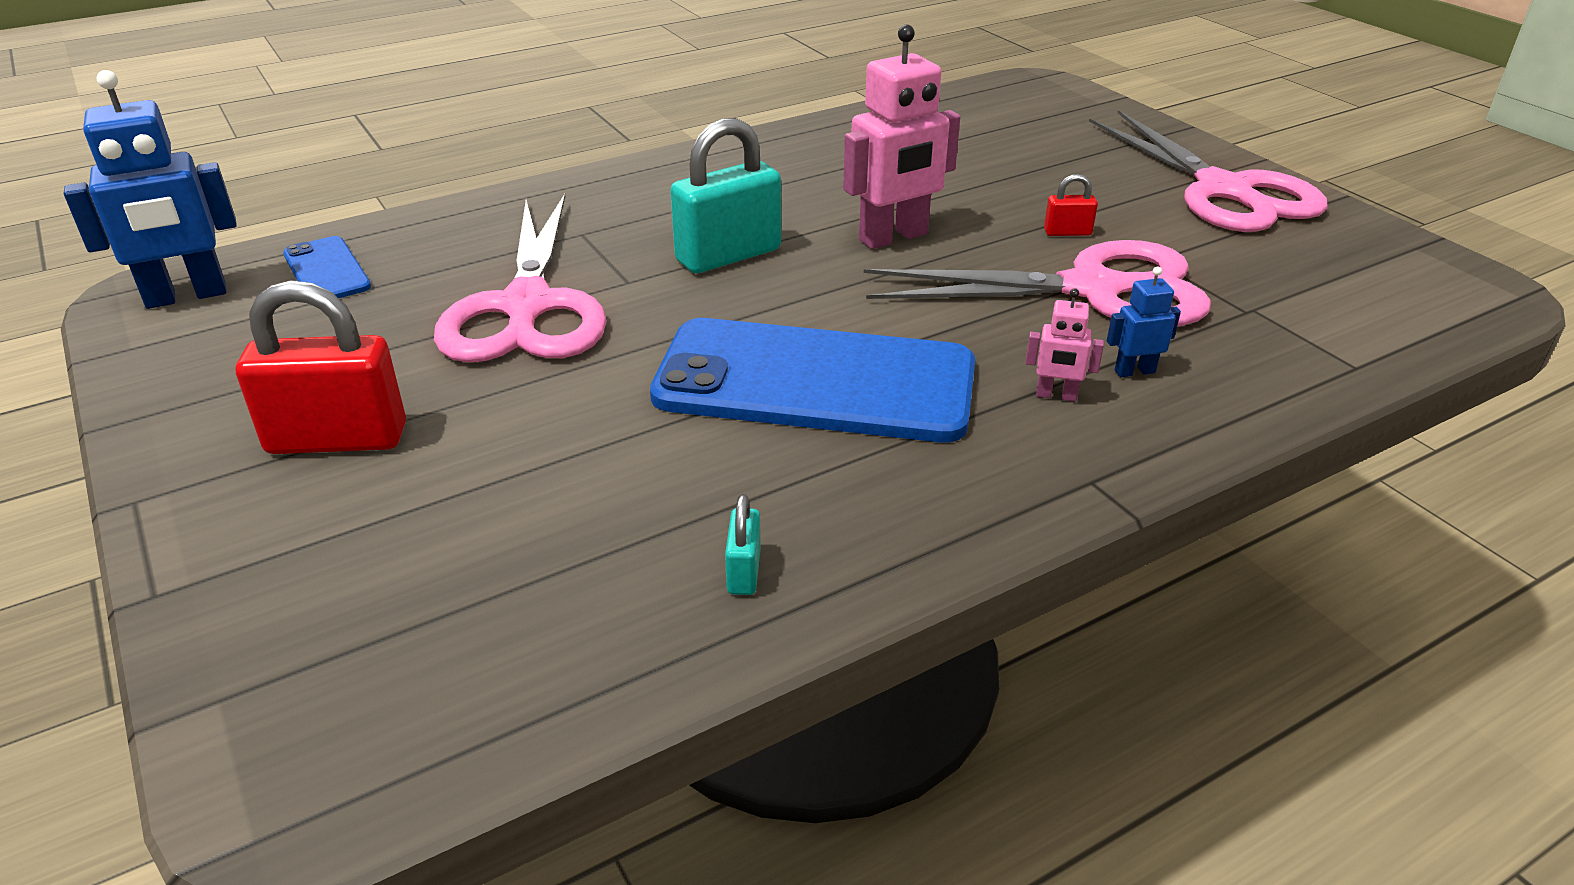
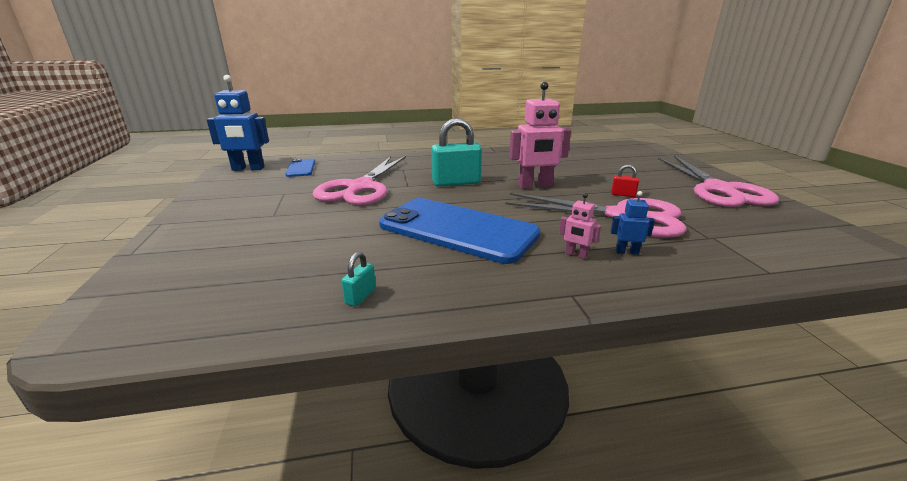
camera: 20 degrees right, 10 degrees down
(337, 439) = (249, 217): red padlock -> none

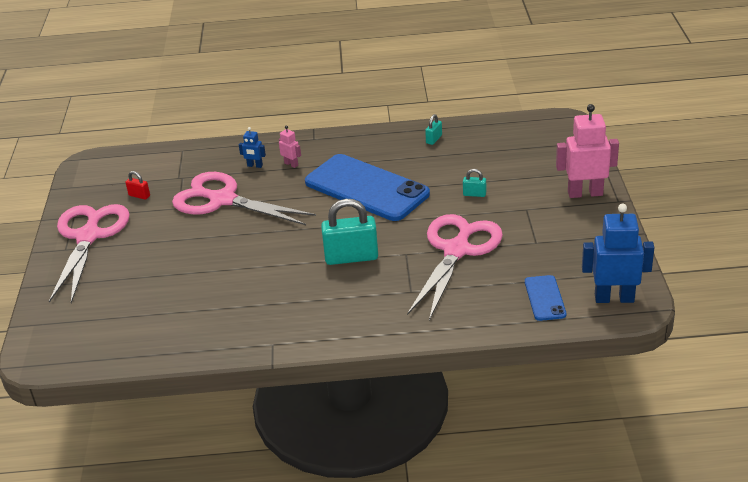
camera: 170 degrees left, 10 degrees up
(325, 226) = (474, 194): none -> turquoise padlock
(535, 186) = (269, 248): pink robot -> pink robot (585, 193)
(623, 194) = (192, 231): red padlock -> red padlock (139, 196)

